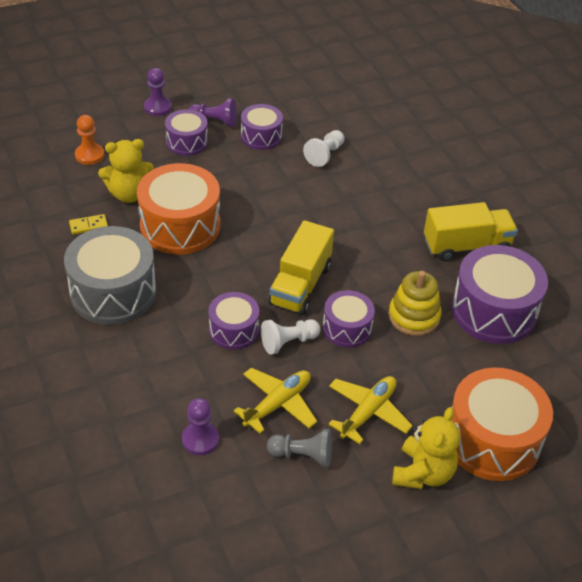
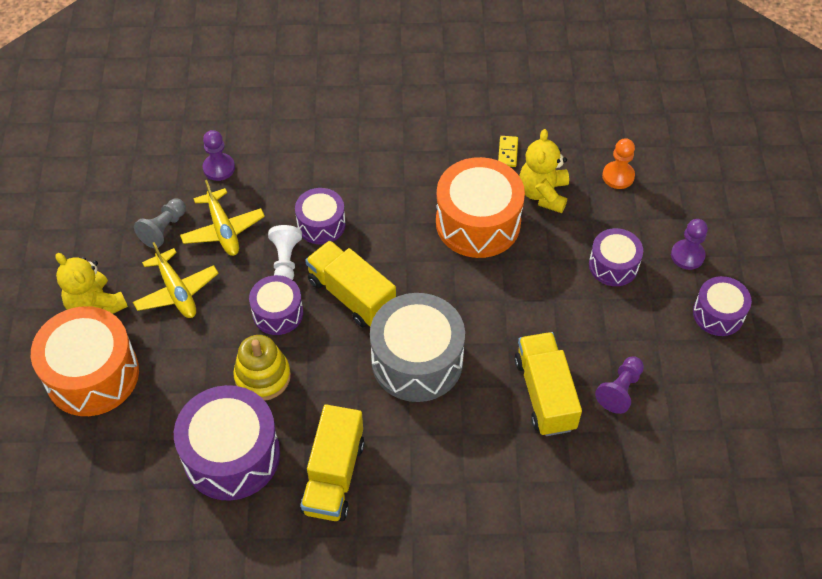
camera: 115 degrees right, 10 degrees up
(113, 292) = (410, 151): grey drum -> grey drum (417, 361)
(214, 121) = (644, 303): purple pawn -> purple pawn (620, 390)
(261, 136) = (601, 340): purple drum -> purple drum (718, 314)
(325, 155) = (545, 394): white pawn -> yellow truck

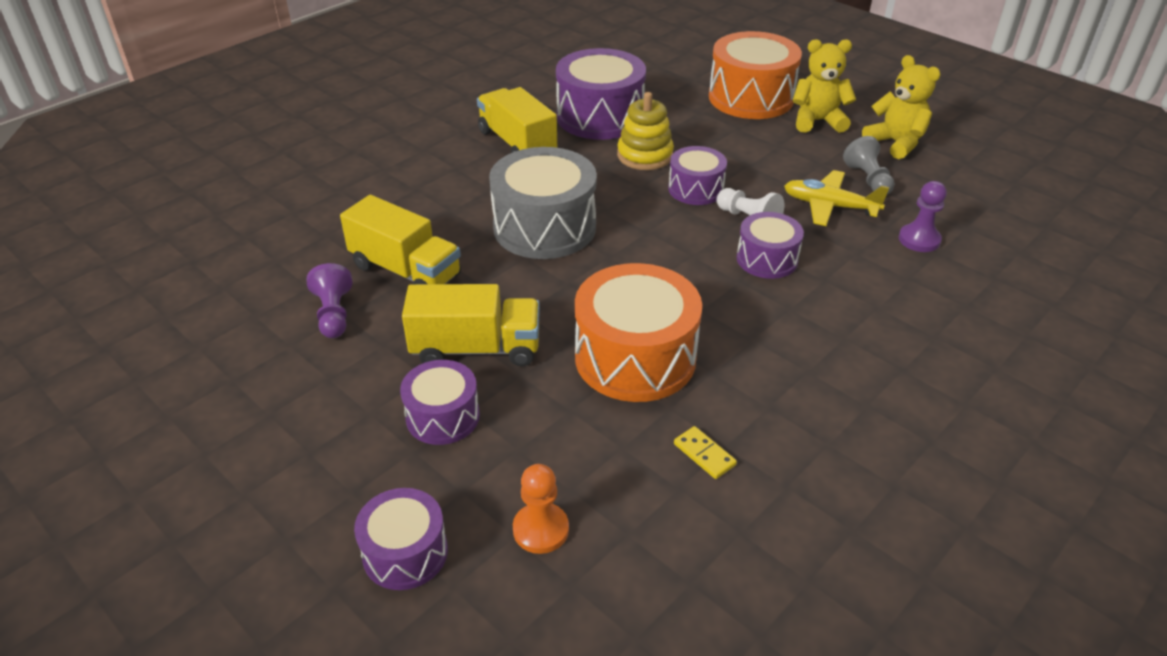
camera: 135 degrees right, 15 degrees down
(176, 291) = (785, 157): yellow plane -> none
(351, 295) = (660, 232): yellow truck -> yellow truck (476, 349)
(543, 194) = (606, 437): yellow teddy bear -> yellow teddy bear (896, 143)
(687, 255) = (359, 490): purple pawn -> none
(718, 314) = (271, 448): purple drum -> purple drum (405, 553)

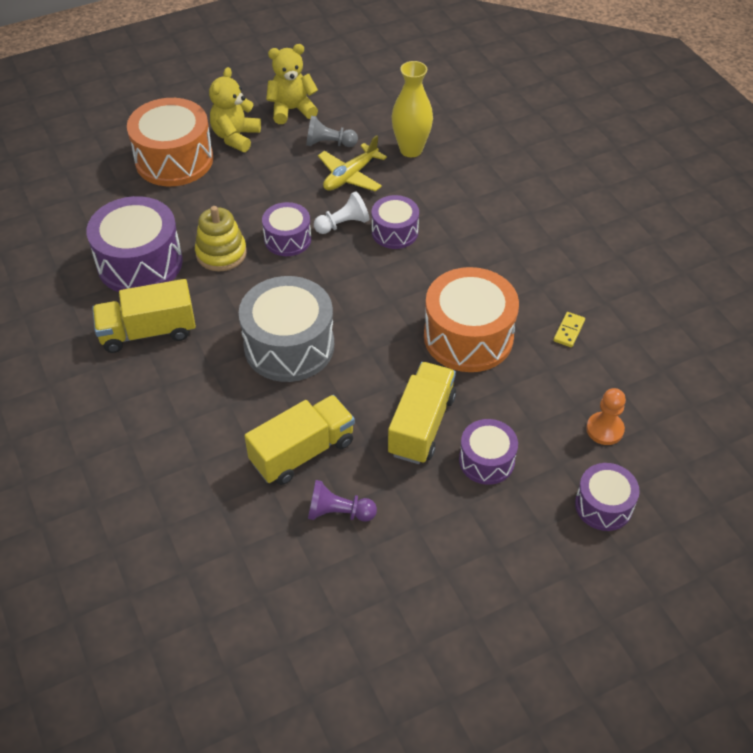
camera: 70 degrees left, 10 degrees up
(704, 454) = (569, 331): yellow domino -> yellow domino turned 45 degrees counterclockwise
(919, 239) = (411, 150): purple pawn -> yellow vase

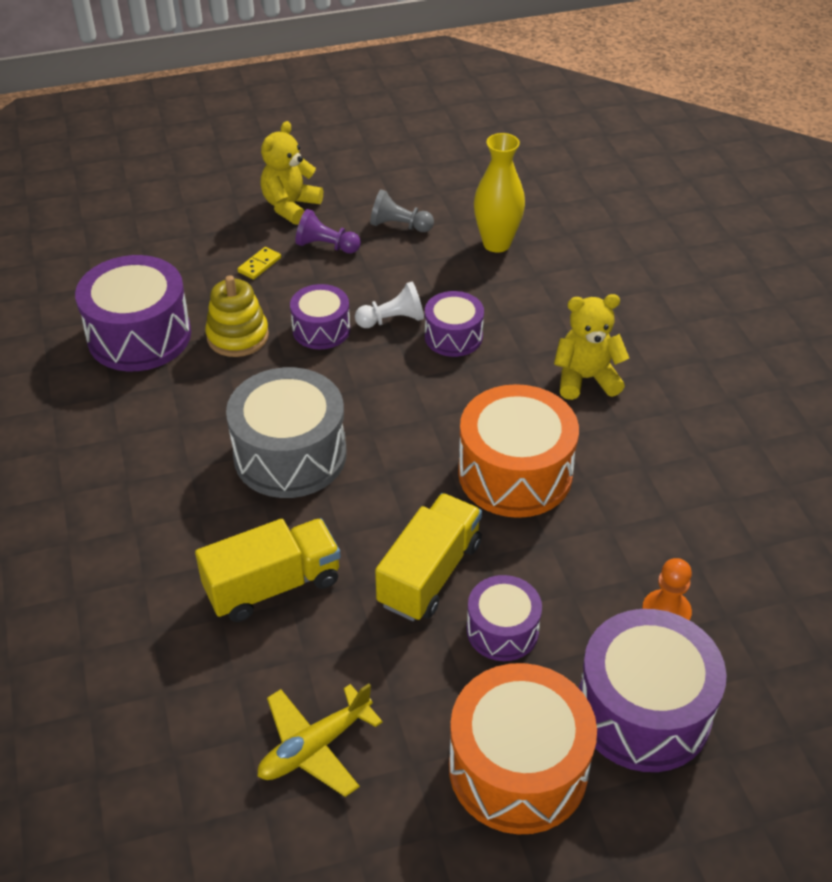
camera: 10 degrees right, 5 degrees down
(148, 332) = (126, 416): yellow truck -> none
(174, 160) = (212, 224): orange drum -> orange drum (518, 768)
(292, 110) = (365, 183): yellow teddy bear -> yellow teddy bear (586, 379)
(338, 512) = (298, 667): purple pawn -> purple pawn (326, 246)
(350, 176) = (415, 265): yellow plane -> yellow plane (315, 747)
(569, 331) = (645, 483): yellow domino -> yellow domino (259, 265)
(603, 505) = (643, 710): purple drum -> purple drum, size x1.76

